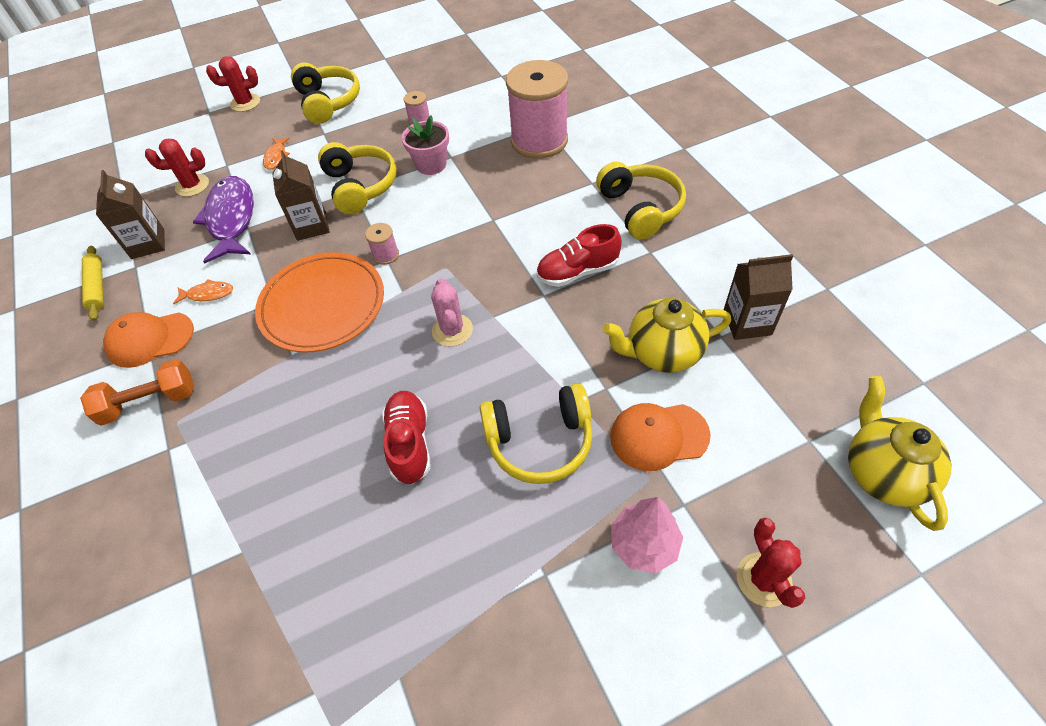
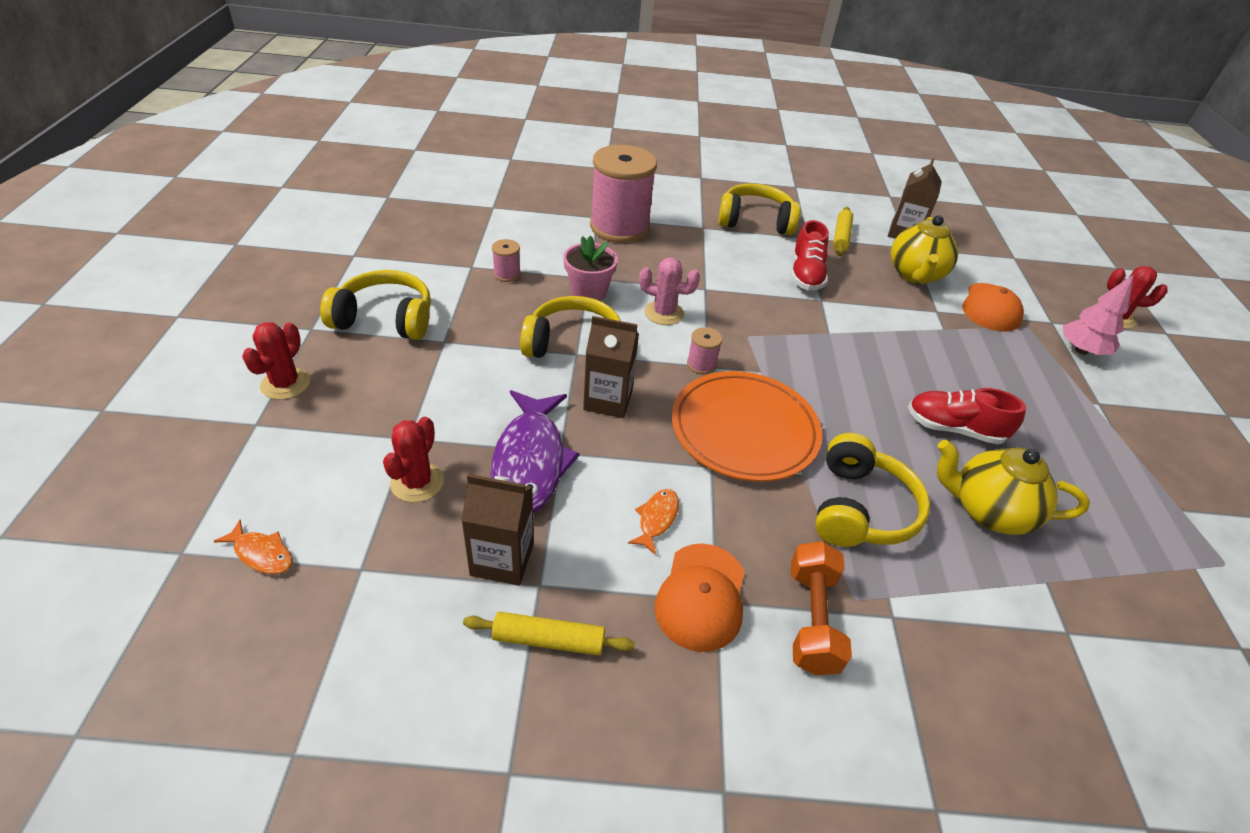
camera: 70 degrees left, 10 degrees down
(231, 219) = (530, 462): purple fish -> purple fish turned 105 degrees counterclockwise
(276, 157) = (446, 390): orange fish -> orange fish (261, 553)
(452, 330) = (832, 360): pink cactus -> pink cactus (664, 313)
(539, 441) = (977, 360): yellow headphones -> yellow headphones (860, 508)
(679, 275) = (841, 237): none -> yellow rolling pin
(882, 473) = (1046, 247): yellow teapot -> yellow teapot (988, 511)

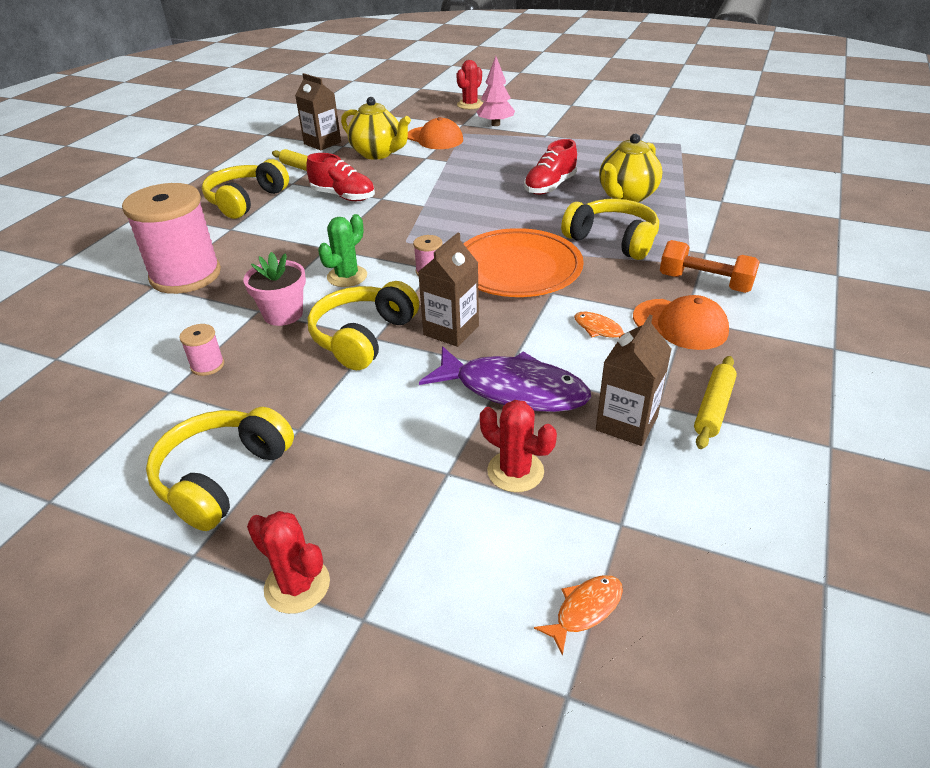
camera: 65 degrees left, 5 degrees down
(664, 313) = (347, 276): pink cactus -> green cactus

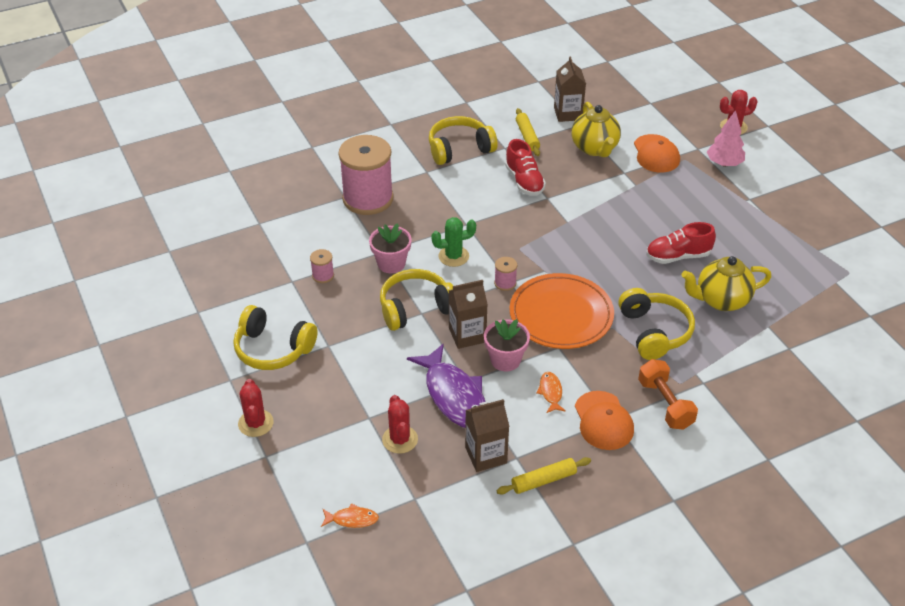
camera: 40 degrees right, 5 degrees up
(222, 477) = (273, 349): yellow headphones -> yellow headphones turned 135 degrees counterclockwise
(519, 329) = (505, 360): none -> pink flower pot

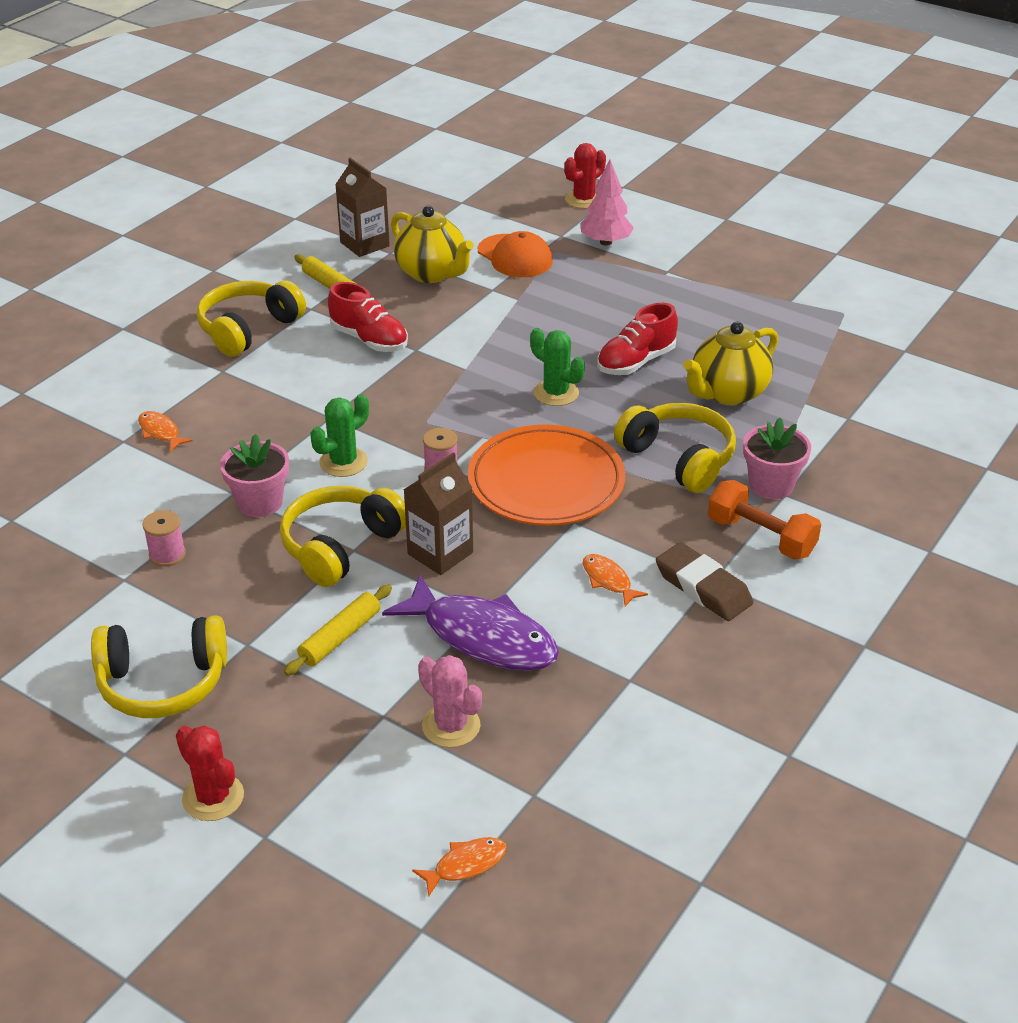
camera: 30 degrees left, 5 degrees down
(368, 199) = (160, 432): pink spool -> orange fish
(400, 439) = (451, 726): red cactus -> pink cactus
(486, 455) = (586, 694): brown carton -> none
(505, 360) = (517, 564): pink flower pot -> pink flower pot (771, 485)
(543, 480) = (687, 693): yellow rolling pin -> yellow rolling pin (340, 637)
(603, 421) = (703, 587): orange cap -> brown eraser
(611, 259) = (556, 393): none -> green cactus

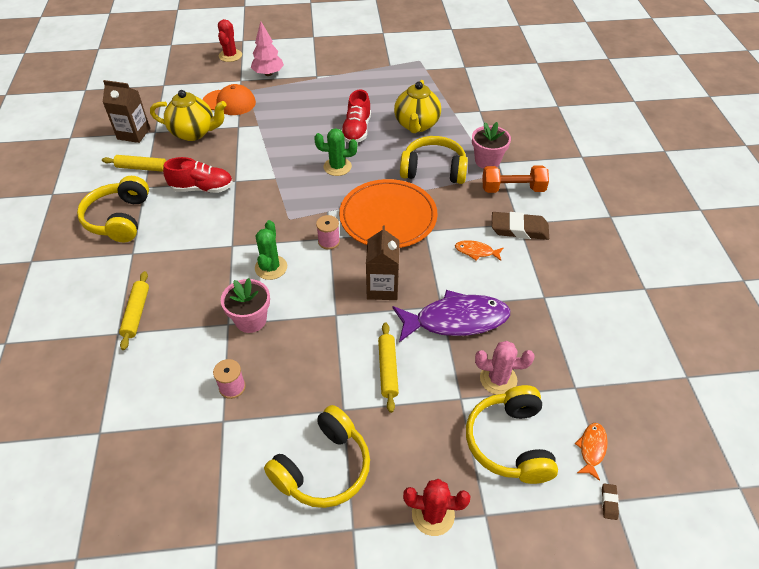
camera: 40 degrees left, 10 degrees up
(160, 432) = (137, 313): orange fish -> yellow rolling pin
(341, 546) = (327, 317): yellow headphones -> yellow headphones (510, 442)
(412, 926) = (609, 502): none -> brown eraser

